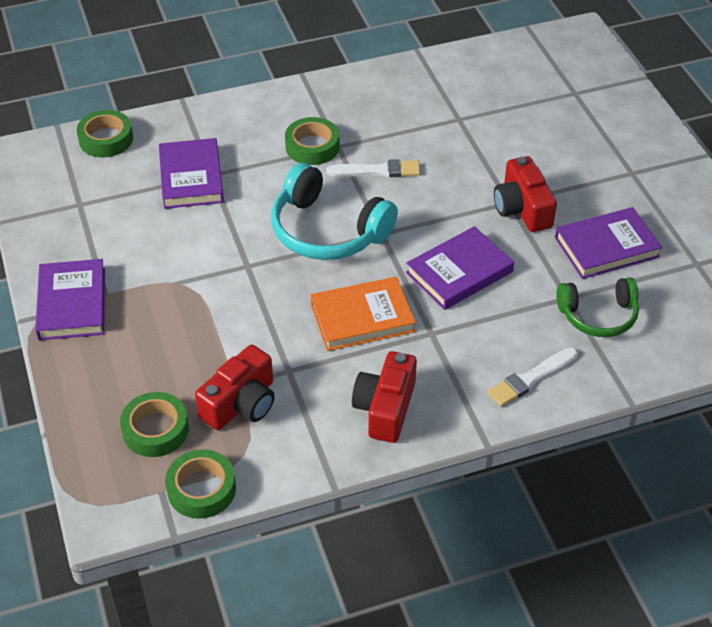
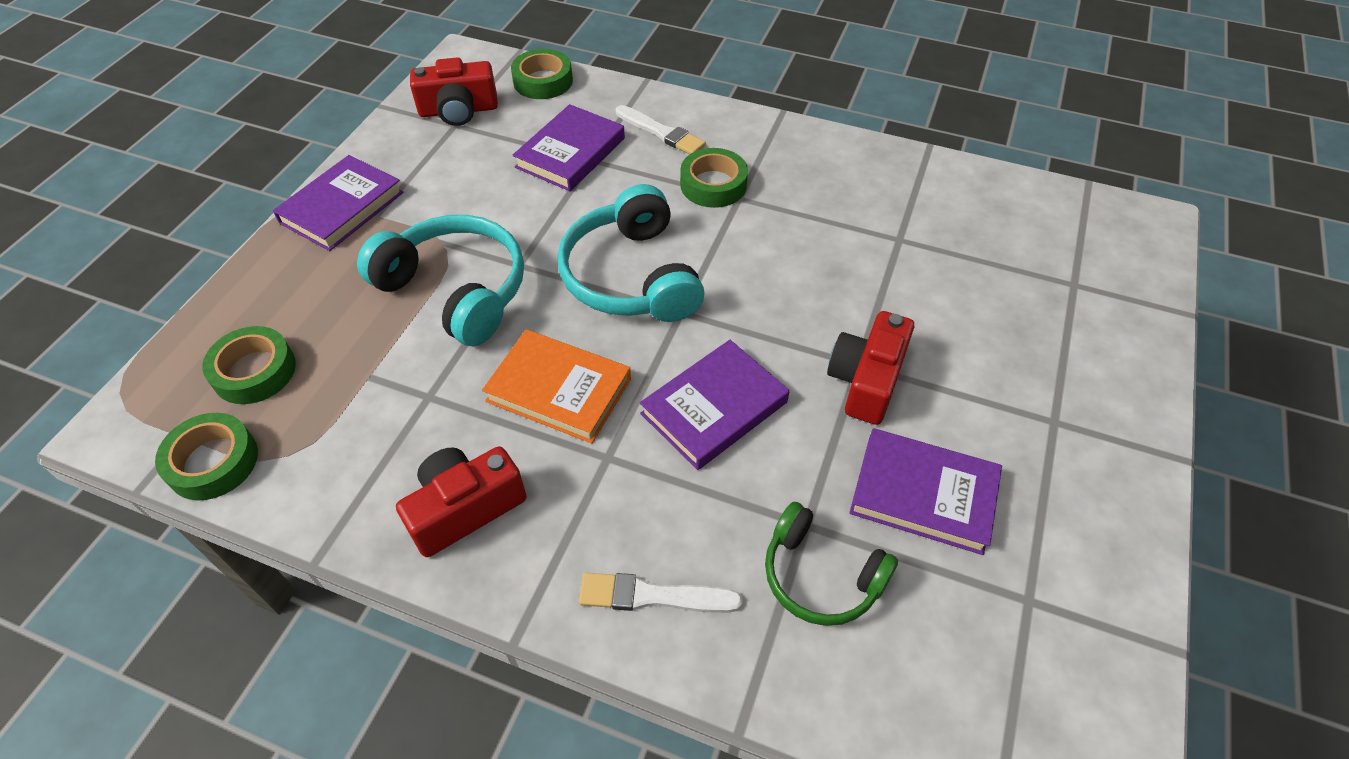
camera: 40 degrees right, 5 degrees up
(226, 305) = (456, 290): none -> turquoise headphones
(241, 403) = (349, 399): red camera -> red camera (458, 110)
(377, 171) = (750, 244): white brush -> white brush (661, 132)
(459, 272) = (714, 408): purple book -> purple book turned 45 degrees counterclockwise

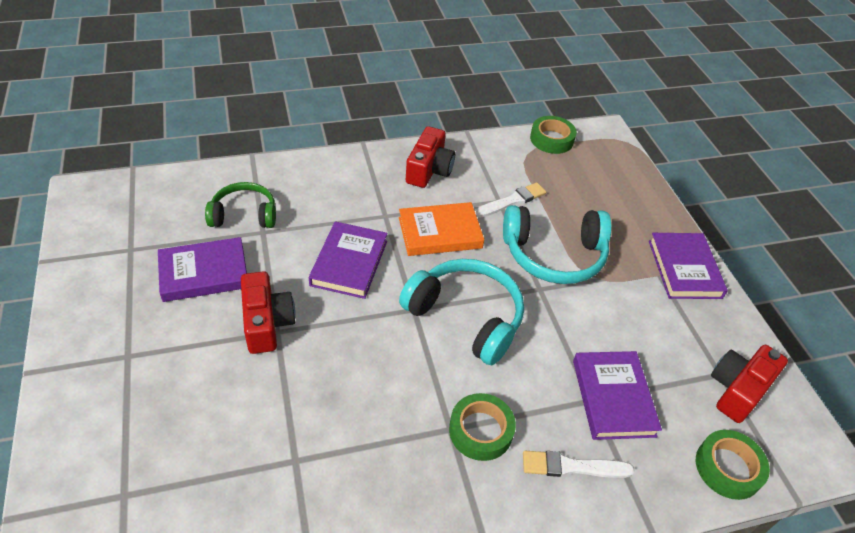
camera: 140 degrees right, 5 degrees down
(254, 371) = (589, 173): green tape -> none
(653, 596) = (318, 177): white brush -> white brush (512, 201)

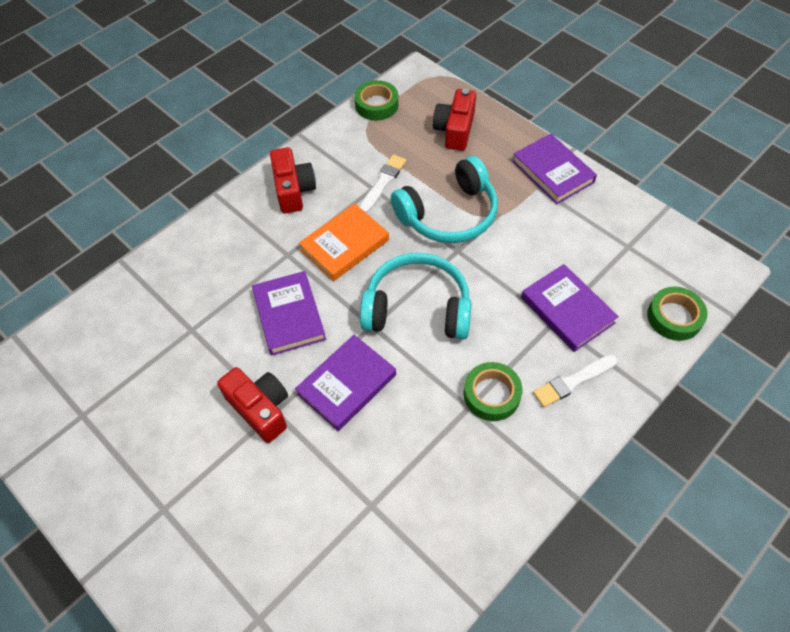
camera: 25 degrees left, 10 degrees up
(204, 273) = (169, 397): purple book -> purple book (347, 384)
(244, 215) = (161, 323): green headphones -> none
(738, 389) = (647, 252): red camera -> red camera (455, 130)

